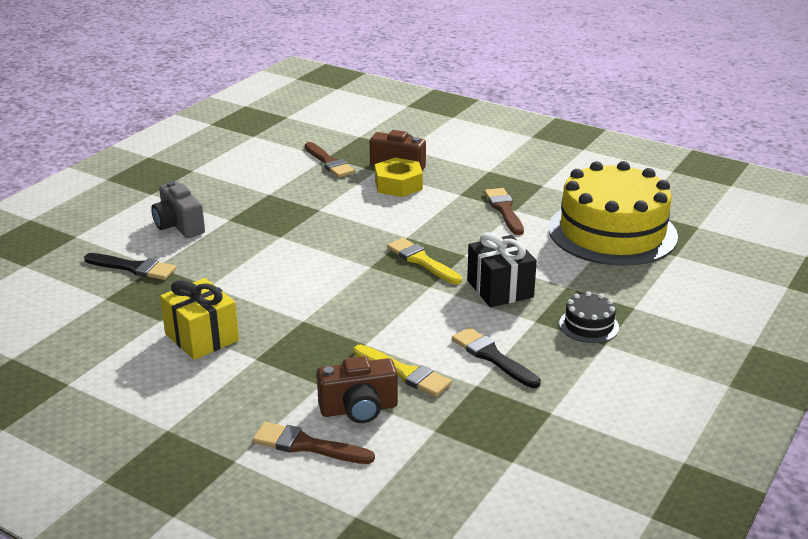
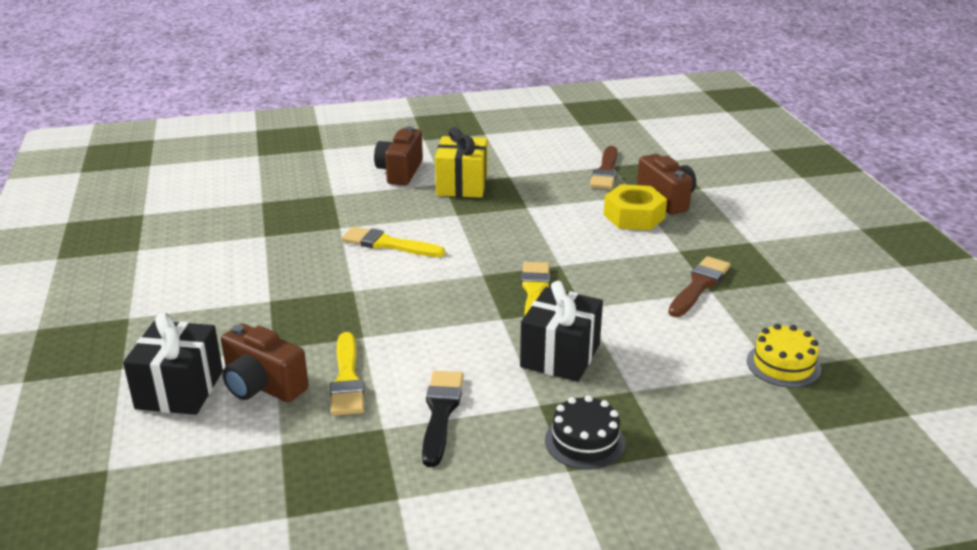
camera: 45 degrees right, 0 degrees up
(133, 268) = (316, 189): black brush -> none
(179, 226) = (400, 172): grey camera -> brown camera
(202, 337) = (266, 263): yellow gift -> yellow gift (462, 185)
(269, 279) = (388, 244): none -> yellow brush
(307, 445) = (179, 390): brown brush -> black gift
(612, 232) = (783, 365): yellow cake -> yellow cake, size x0.41

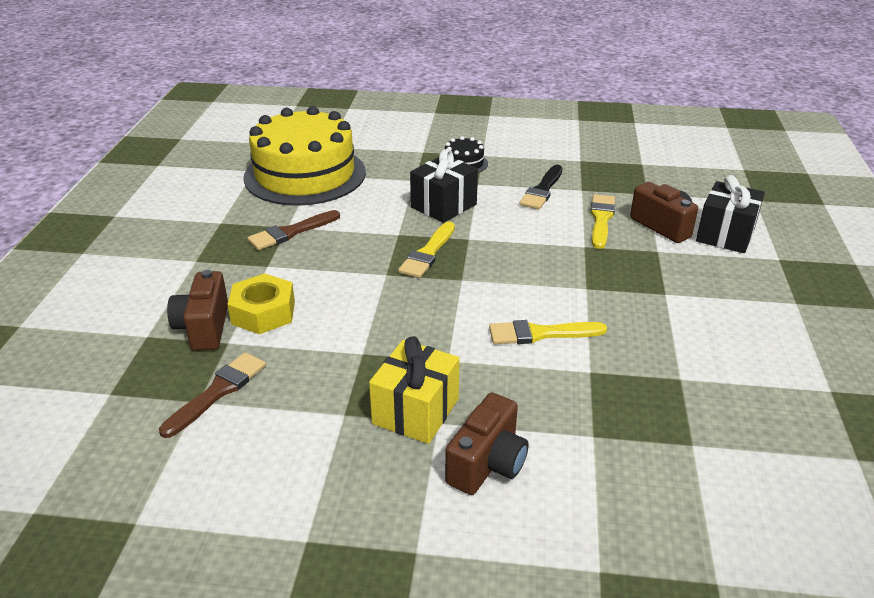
camera: 160 degrees left, 5 degrees up
(388, 244) = (540, 334): yellow brush -> yellow brush turned 135 degrees clockwise
(783, 365) = (305, 175): yellow cake -> yellow cake, size x2.47

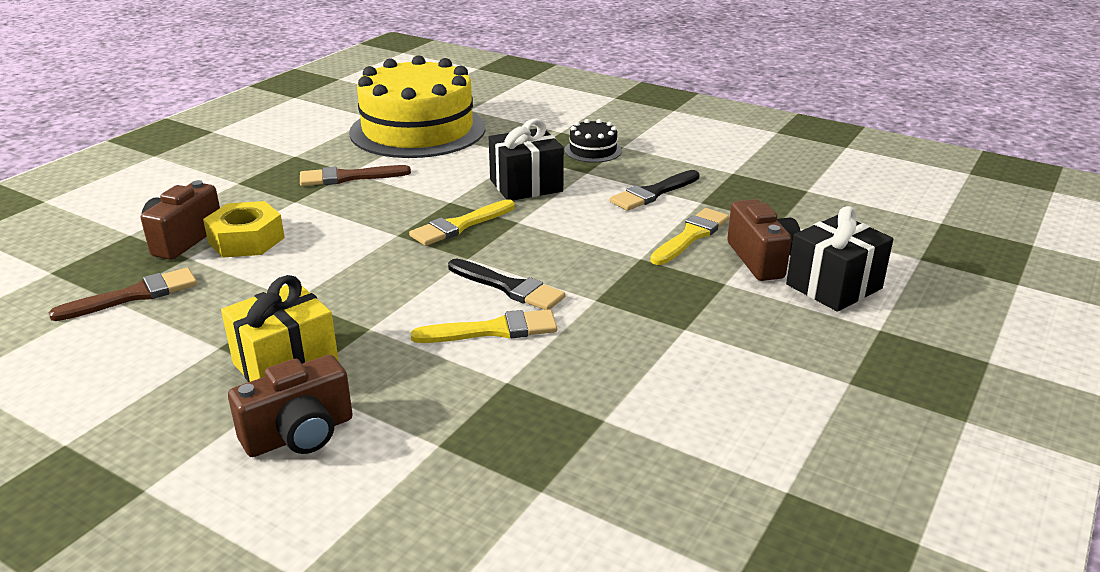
camera: 25 degrees right, 5 degrees down
(517, 295) = (509, 287): none -> black brush
(540, 334) = (493, 330): yellow brush -> yellow brush turned 150 degrees clockwise

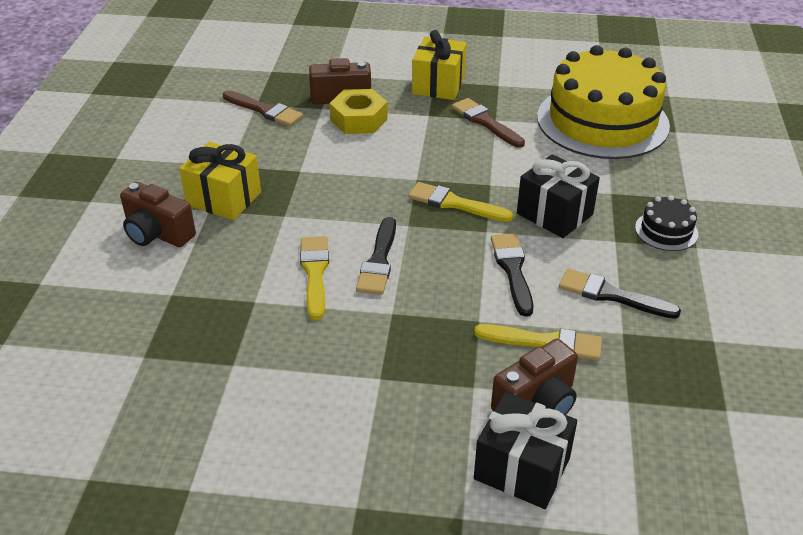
camera: 65 degrees right, 10 degrees up
(249, 182) = (438, 85): none -> yellow gift
(493, 330) = (315, 273): yellow brush -> yellow brush turned 150 degrees counterclockwise
(585, 224) = (512, 270): none -> black brush

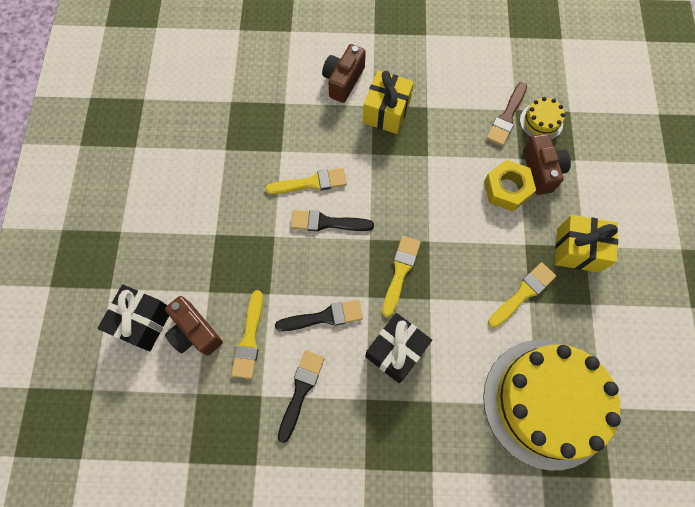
camera: 85 degrees right, 30 degrees up
(279, 89) = (541, 122): none -> yellow cake
(485, 122) = (523, 293): brown brush -> yellow brush
(666, 231) = (384, 445): black cake -> none

